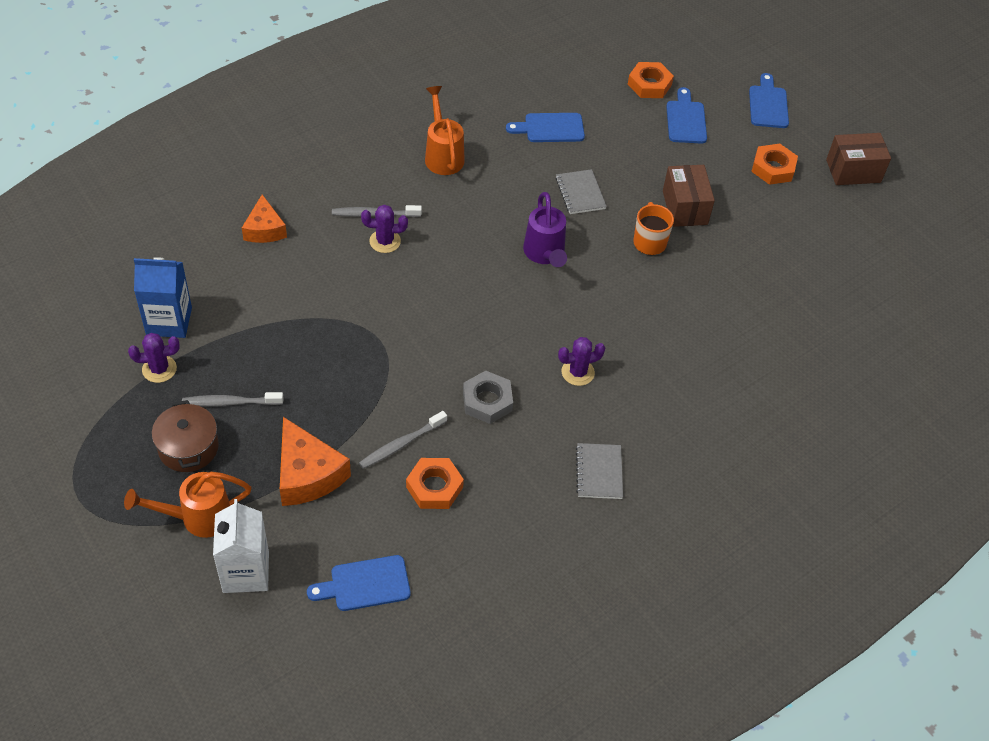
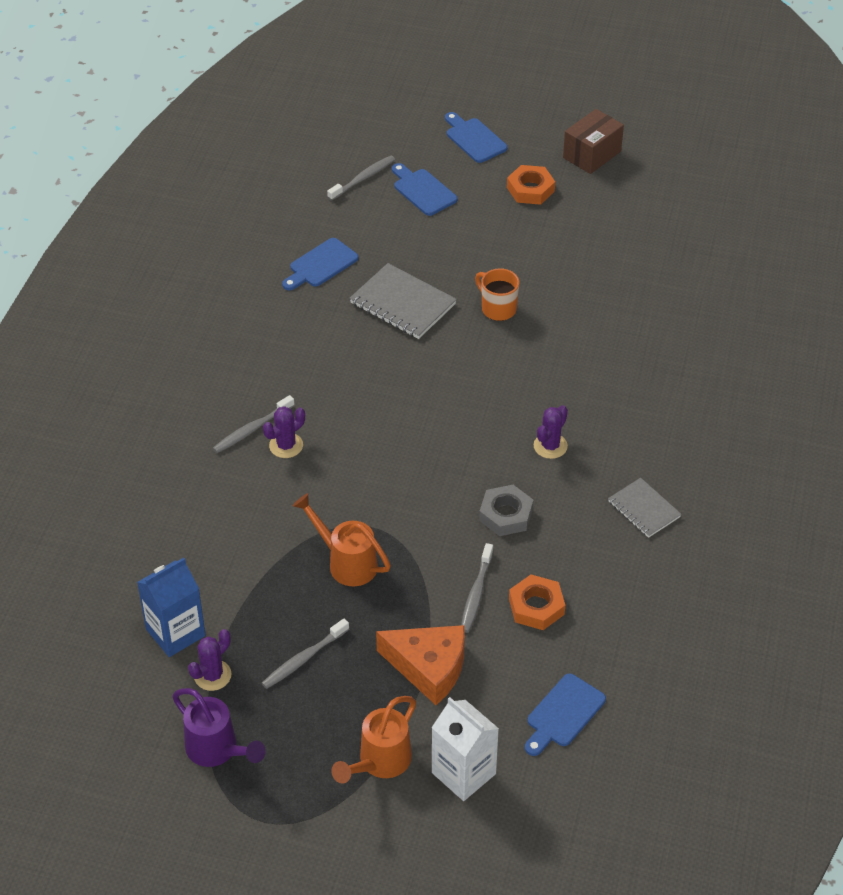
camera: 35 degrees left, 5 degrees down
(188, 448) = (310, 717): brown pot -> none
(264, 229) = (171, 503): orange cheese -> none
(443, 155) = (255, 343): orange watering can -> orange watering can (346, 562)
(545, 254) = (427, 371): purple watering can -> purple watering can (217, 750)
(580, 193) = (402, 304): grey notebook -> grey notebook, size x1.58
(649, 84) = (363, 178): orange nut -> grey toothbrush
(685, 207) = (496, 263): brown box -> none

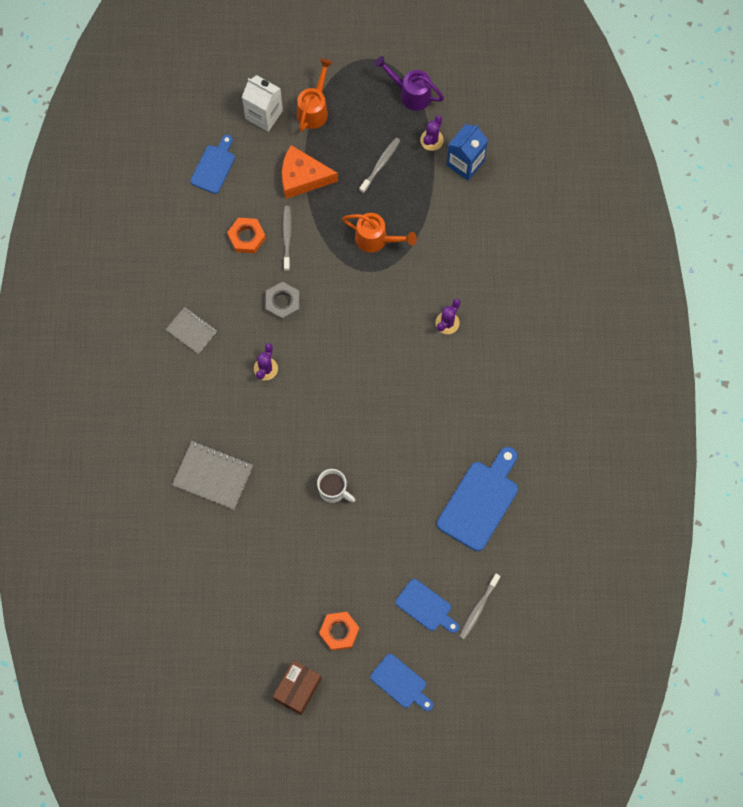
camera: 165 degrees right, 25 degrees up
(252, 429) = (475, 330): grey toothbrush -> none
(321, 265) = (480, 501): blue cutting board -> blue cutting board, size x1.65
(402, 304) = (406, 477): grey notebook -> grey notebook (213, 475)
(497, 308) = (333, 490): orange mug -> white mug

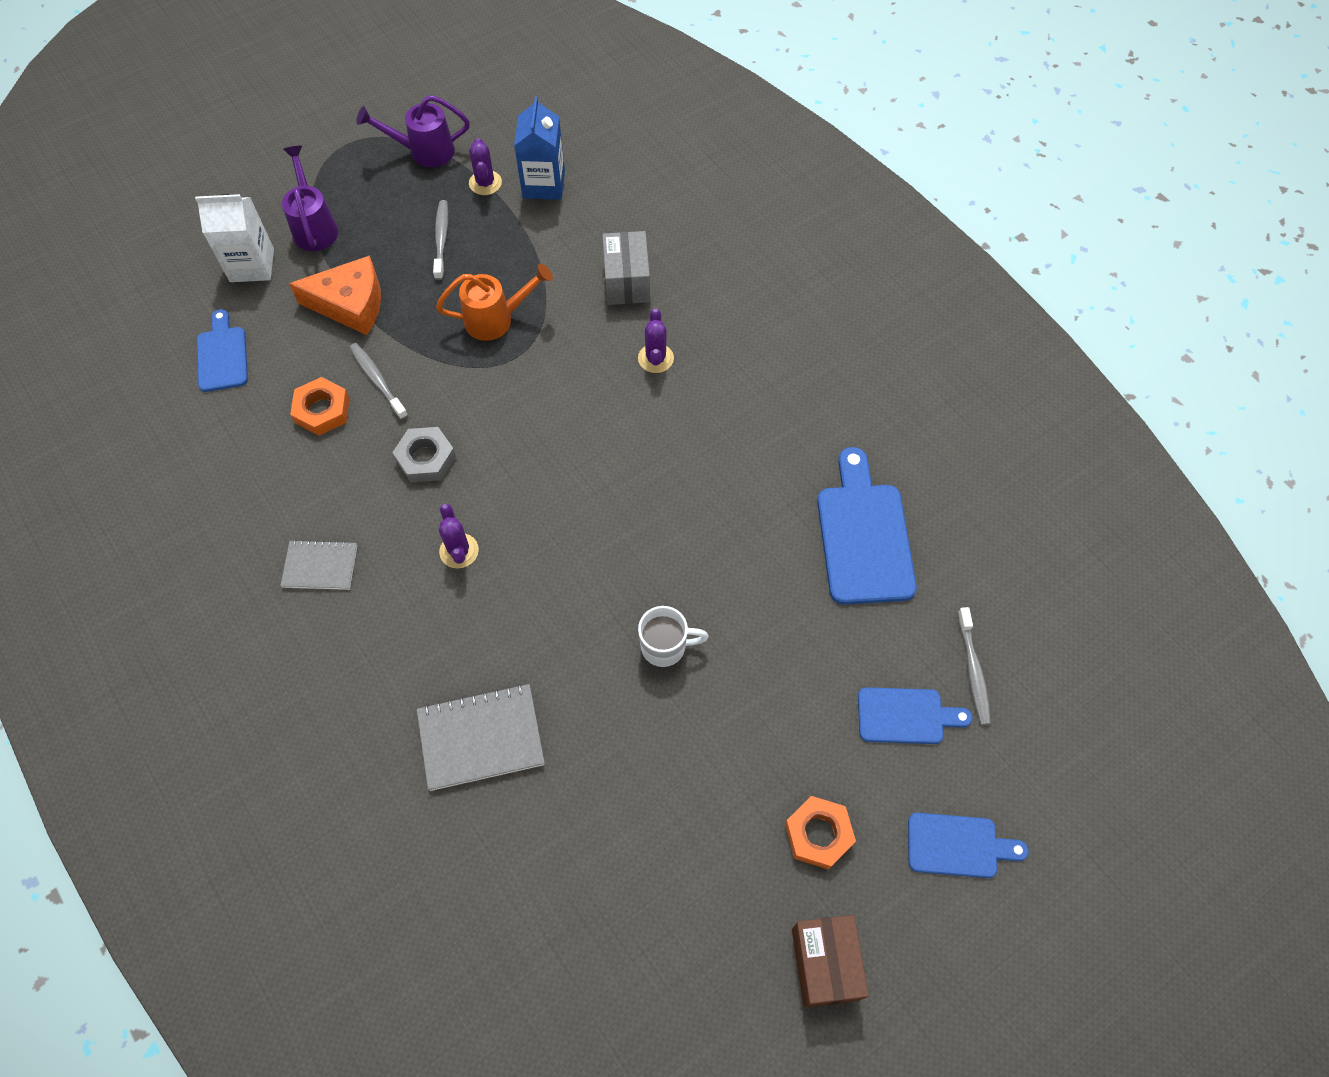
camera: 35 degrees left, 10 degrees down
(302, 177) = (351, 304): orange cheese -> orange cheese turned 150 degrees counterclockwise
(314, 109) = (314, 227): orange watering can -> purple watering can
(467, 262) = (627, 281): none -> grey box

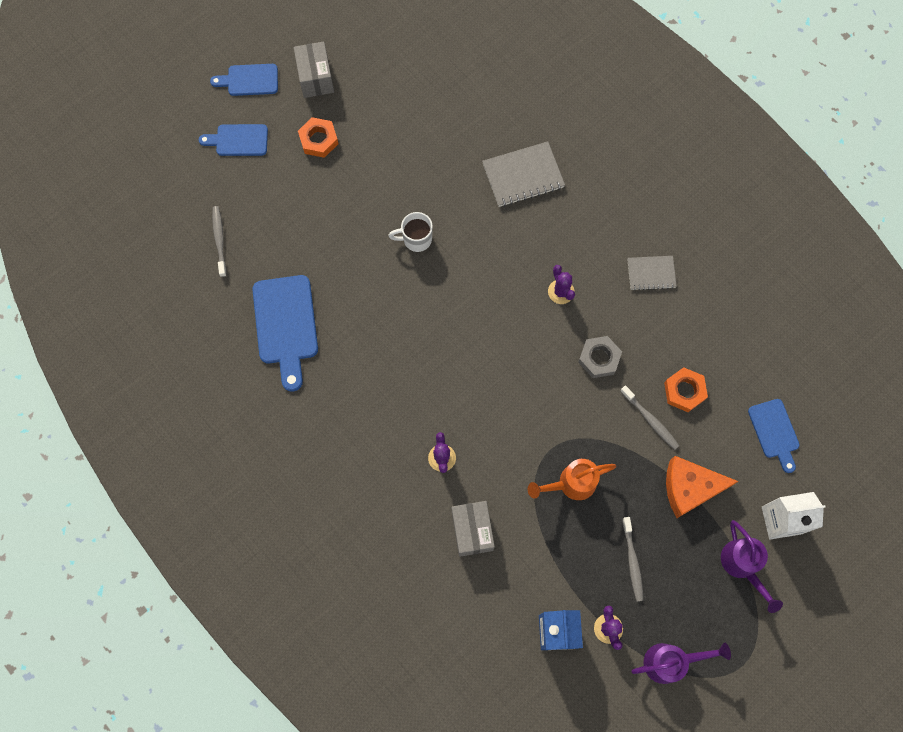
camera: 175 degrees right, 10 degrees up
(825, 964) = (315, 78): brown box -> grey box
(905, 716) = (264, 209): blue cutting board -> blue cutting board (249, 80)

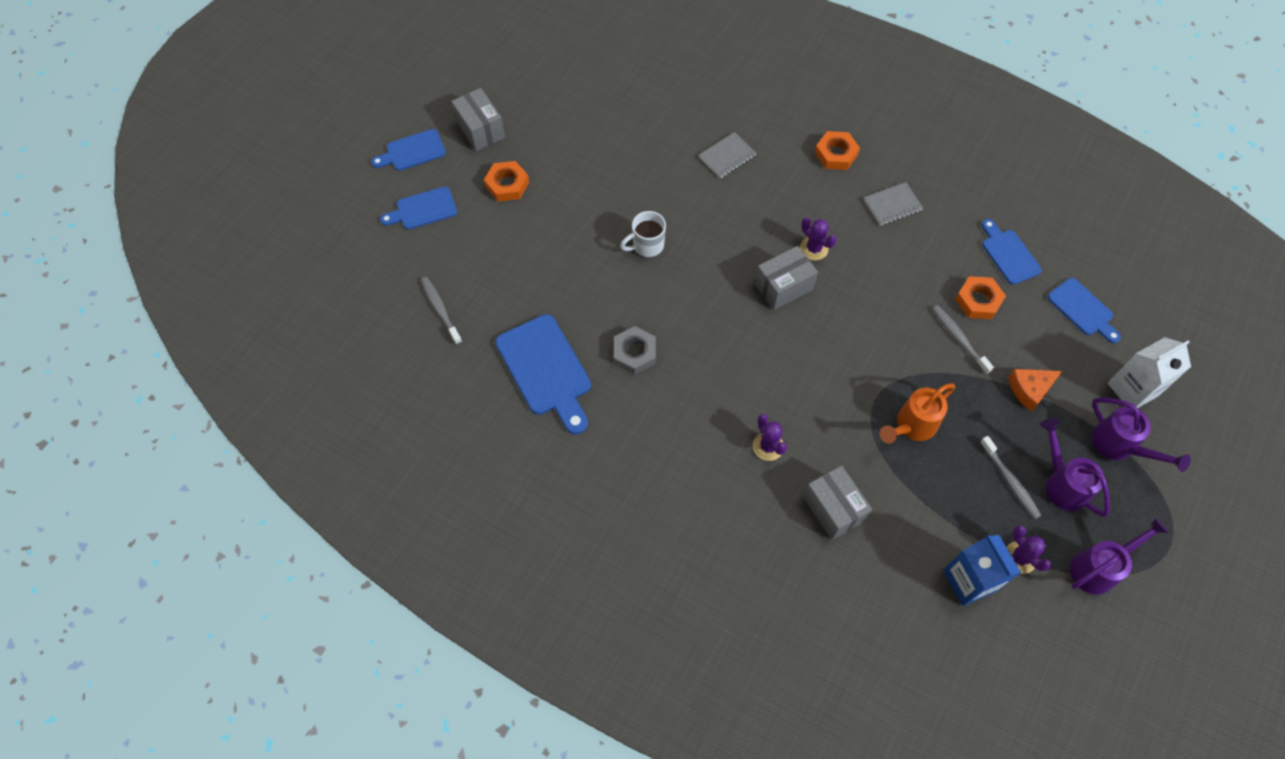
camera: 20 degrees left, 10 degrees down
(518, 318) = (783, 287): none -> grey box
(523, 176) = (727, 156): grey notebook -> grey notebook, size x0.63
(599, 358) = (881, 298): grey nut -> grey nut (634, 353)
(622, 206) = (836, 154): none -> orange nut
(650, 420) = (959, 338): grey toothbrush -> grey toothbrush turned 150 degrees counterclockwise
(675, 580) = (1062, 484): none -> purple watering can
(689, 488) = (1029, 389): orange cheese -> orange cheese, size x0.66
(734, 357) = (1008, 254): none -> blue cutting board

